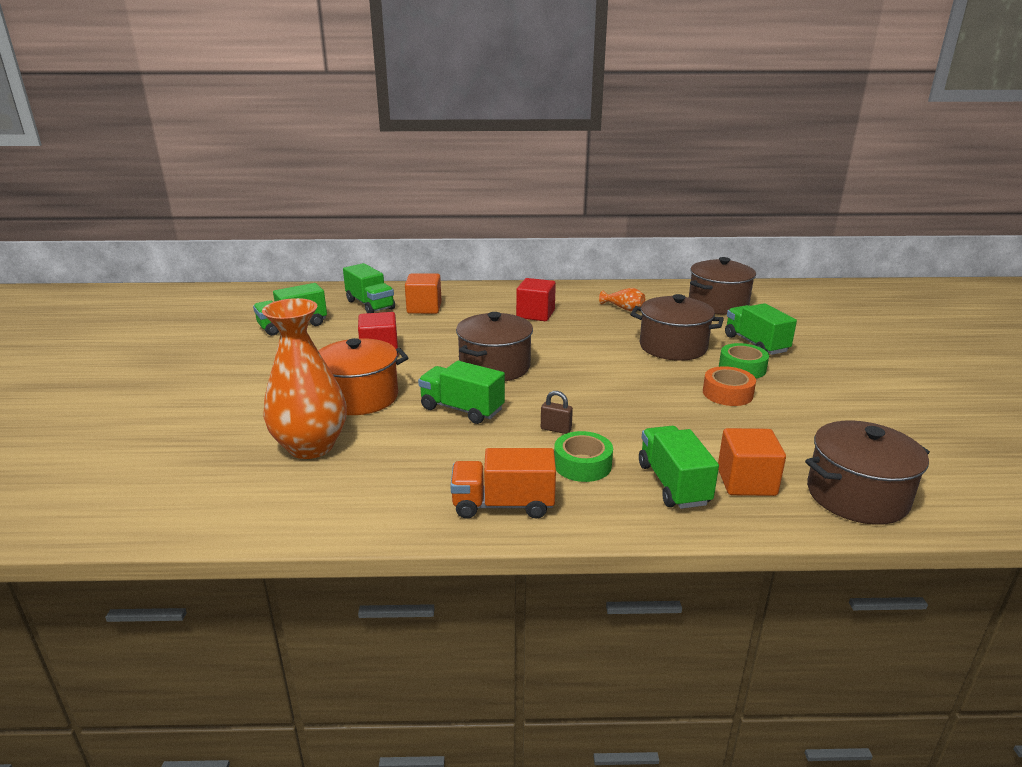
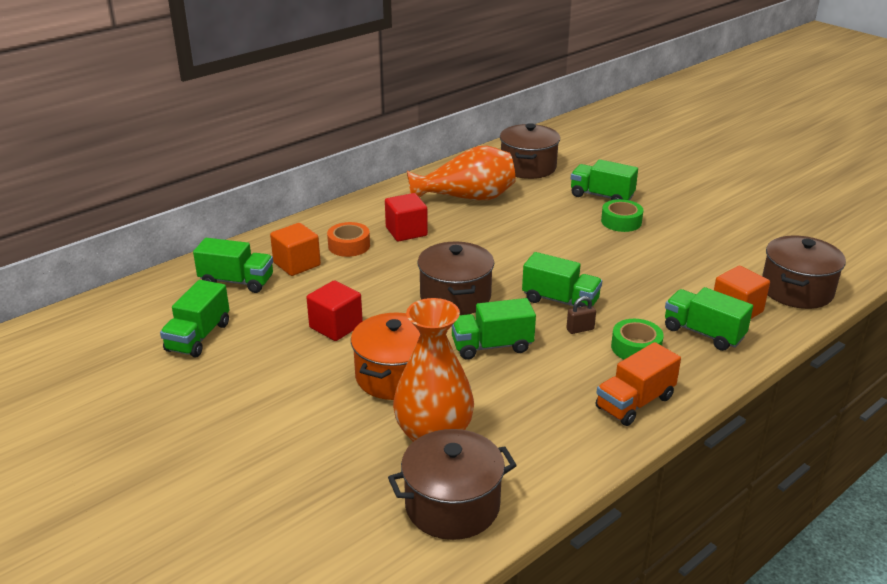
camera: 40 degrees left, 5 degrees up
(576, 402) = (560, 301): none -> green truck
(623, 308) = (466, 198): orange vase -> orange vase, size x2.35
(673, 347) = (553, 222): brown pot -> brown pot (452, 505)
(727, 393) = (640, 248): orange tape -> orange tape (349, 245)

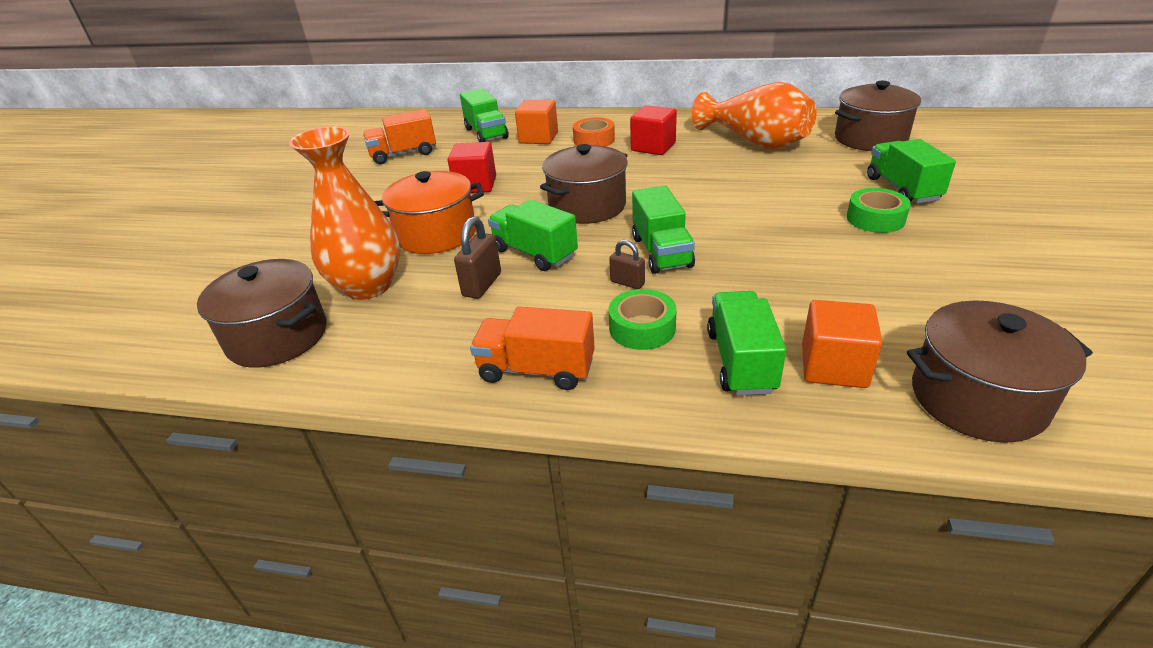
camera: 55 degrees right, 5 degrees up
(198, 337) = (403, 154): green truck -> orange truck
(505, 384) = (482, 284): none -> brown padlock

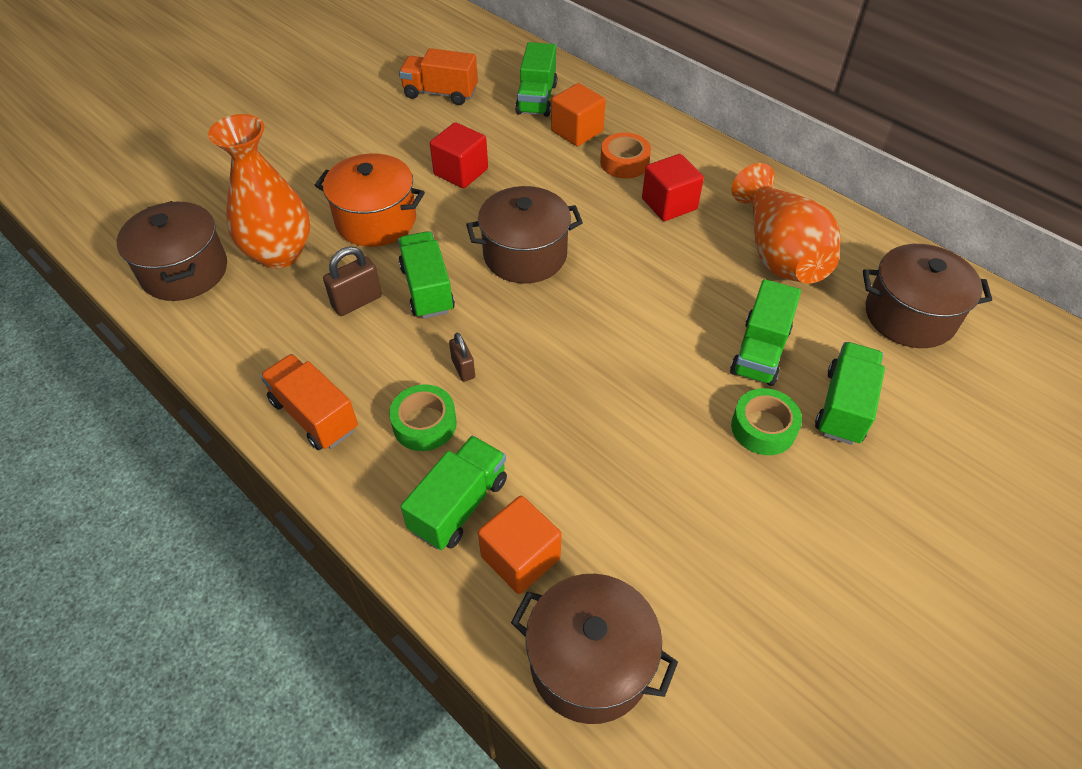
camera: 30 degrees right, 15 degrees up
(661, 252) = (526, 350): green truck -> green truck (760, 351)

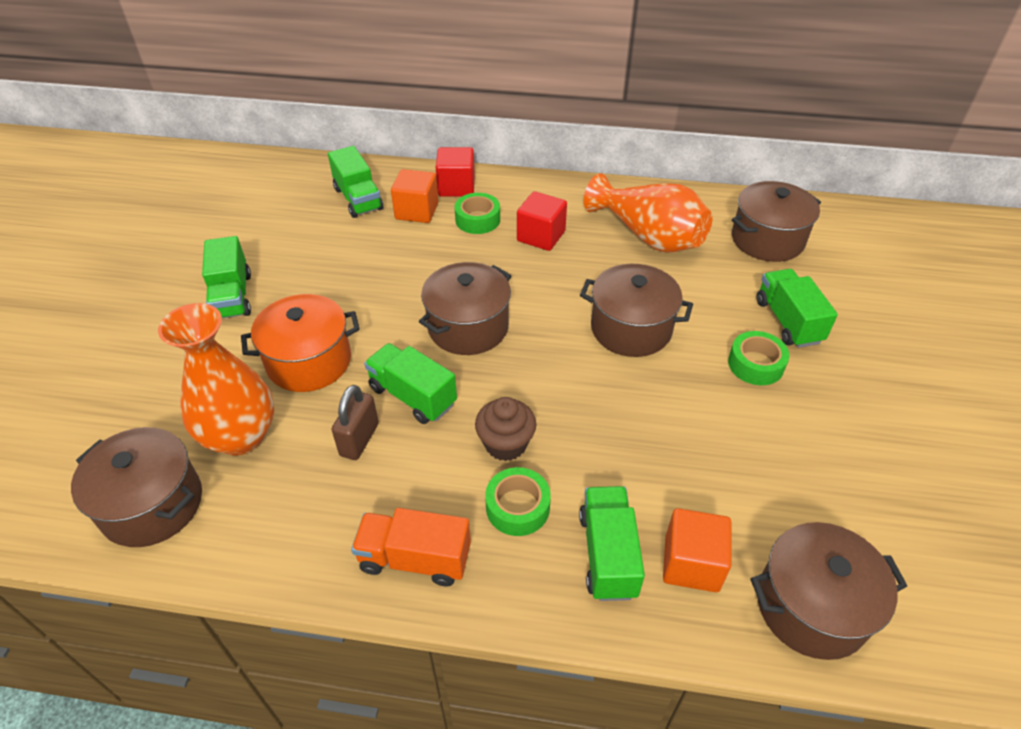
camera: 35 degrees left, 5 degrees down
(440, 93) = (266, 228): orange truck -> none
(461, 172) = (348, 285): red cube -> red cube (456, 187)
(463, 368) = (505, 444): brown padlock -> brown cupcake
(624, 162) = (477, 220): orange tape -> green tape
(671, 330) = (631, 329): none -> brown pot
(760, 351) = (703, 312): green truck -> green truck (232, 296)

